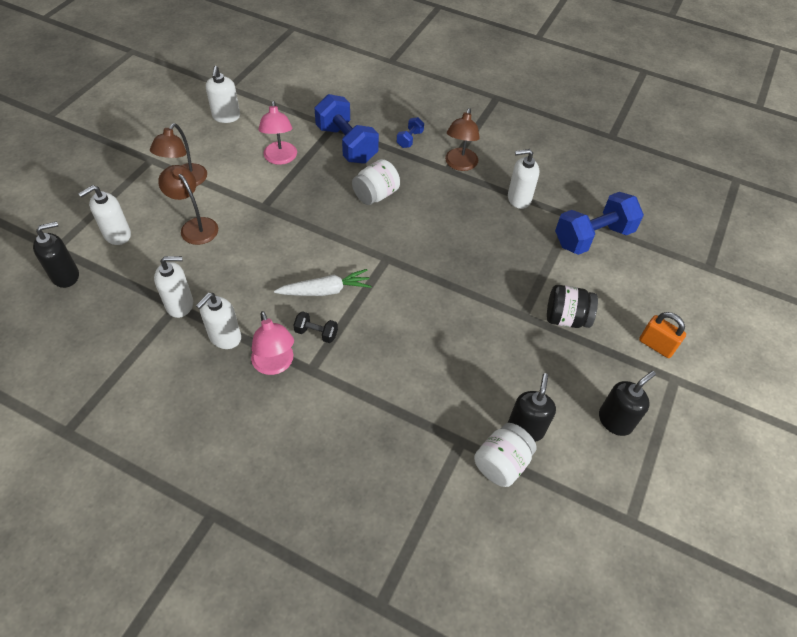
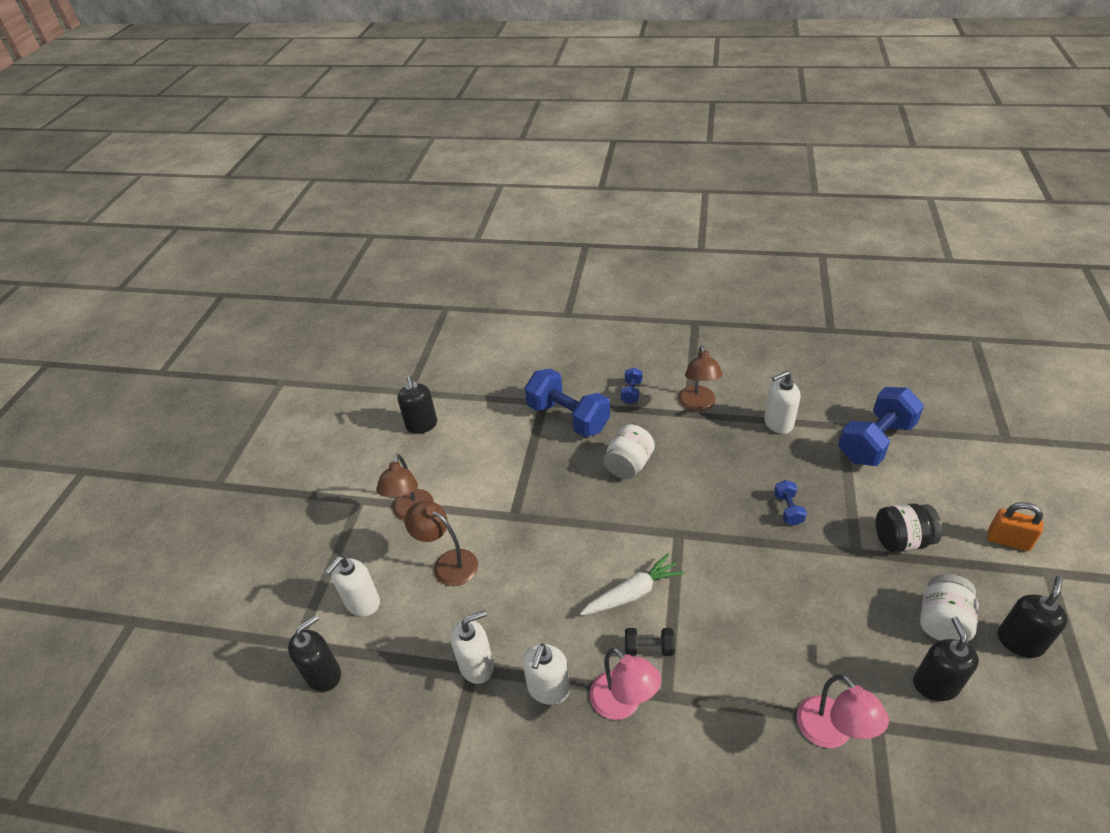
camera: 10 degrees left, 10 degrees down
(226, 116) = (422, 425): white soap dispenser -> black soap dispenser
(280, 158) = (504, 455): pink lamp -> pink lamp (831, 733)
(486, 267) = (788, 509): none -> blue dumbbell
(501, 463) = (934, 737): white jar -> white jar (942, 621)

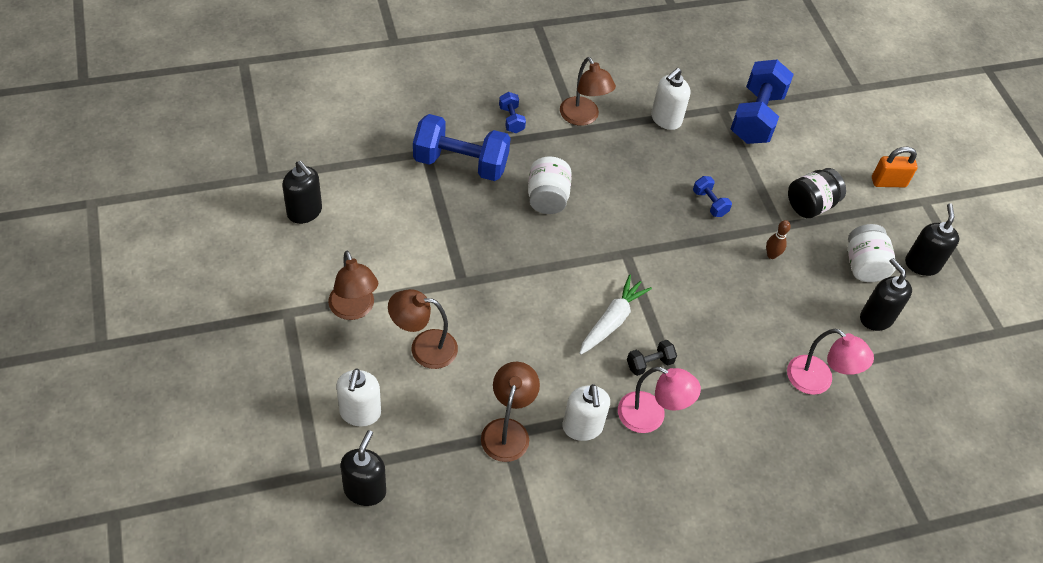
camera: 35 degrees left, 10 degrees up
(477, 665) = (507, 430): white soap dispenser -> brown lamp
(834, 578) = (771, 255): none -> brown bowling pin

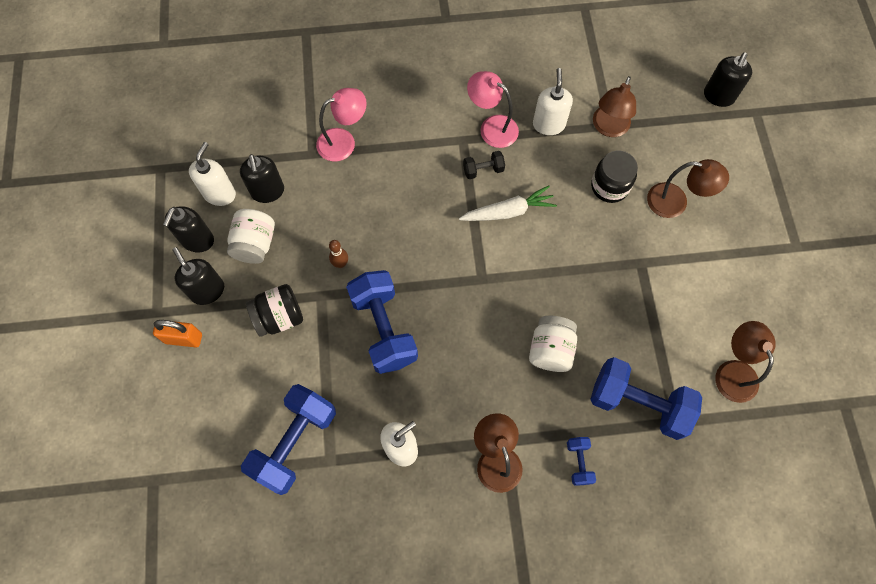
camera: 165 degrees left, 15 degrees up
(305, 212) = (795, 354): black soap dispenser -> black soap dispenser (207, 290)
(354, 309) = (738, 243): brown lamp -> brown lamp (733, 371)
(360, 413) = (726, 153): white soap dispenser -> white soap dispenser (220, 194)
(501, 358) = (609, 186): none -> black jar
(612, 321) = (508, 211): white carrot -> white carrot turned 150 degrees counterclockwise
(709, 203) = (383, 329): blue dumbbell -> blue dumbbell, size x2.19
(818, 381) = (344, 141): pink lamp -> pink lamp turned 105 degrees clockwise

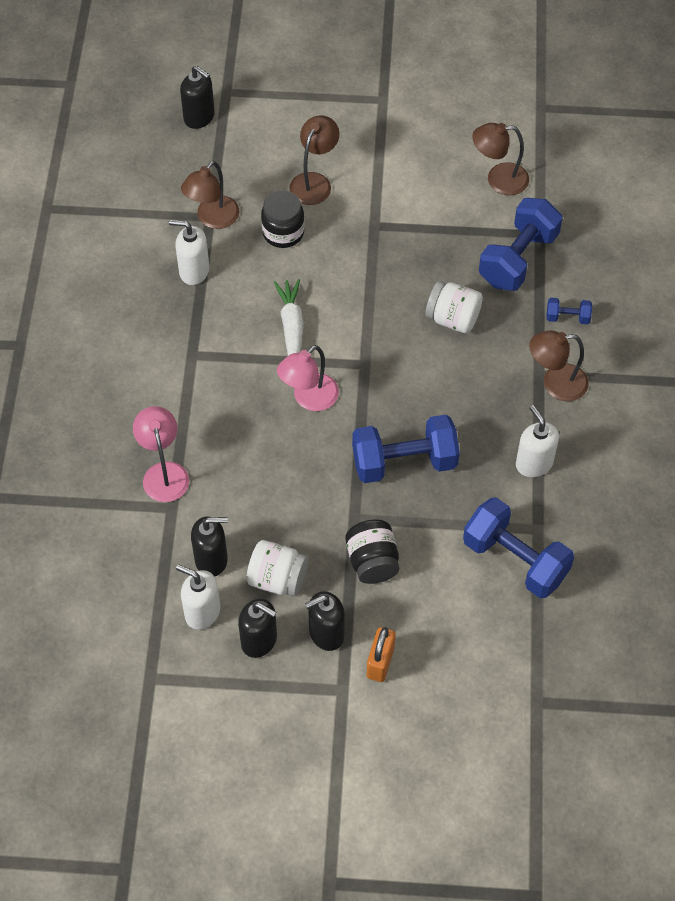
camera: 80 degrees left, 10 degrees down
(340, 263) = (320, 494): brown bowling pin -> none
(483, 170) = (236, 341): black dumbbell -> none
(492, 127) = (183, 324): pink lamp -> pink lamp (309, 399)
(608, 128) = (212, 219): brown lamp -> brown lamp turned 90 degrees clockwise

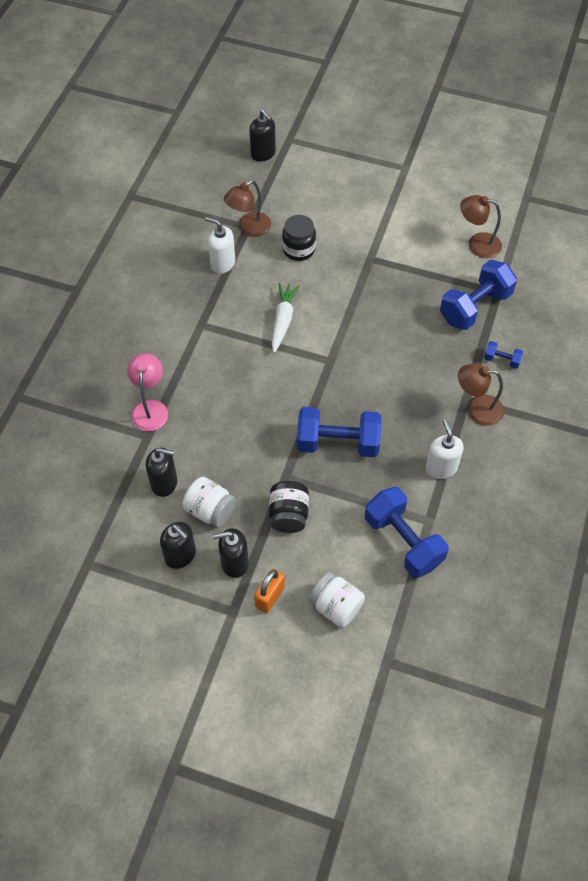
camera: 15 degrees right, 0 degrees up
(202, 612) = (144, 522): white soap dispenser -> none
(309, 399) = (279, 377): pink lamp -> none
(314, 182) = (334, 217): brown lamp -> none
(453, 319) = (410, 341): white jar -> white jar (336, 607)

